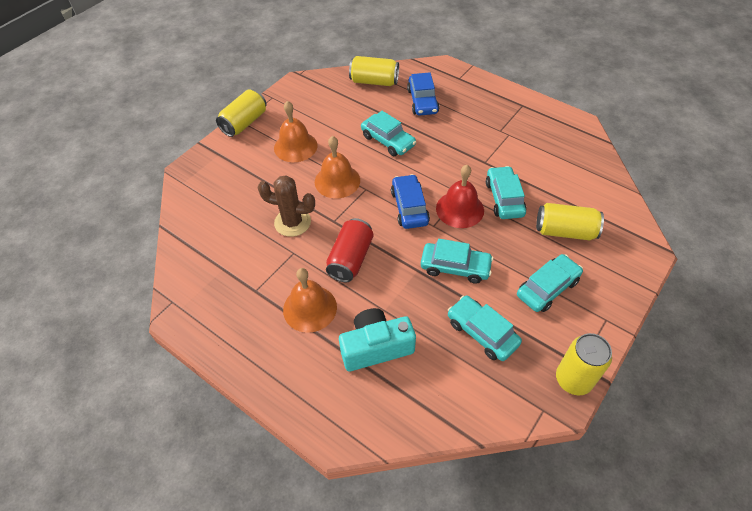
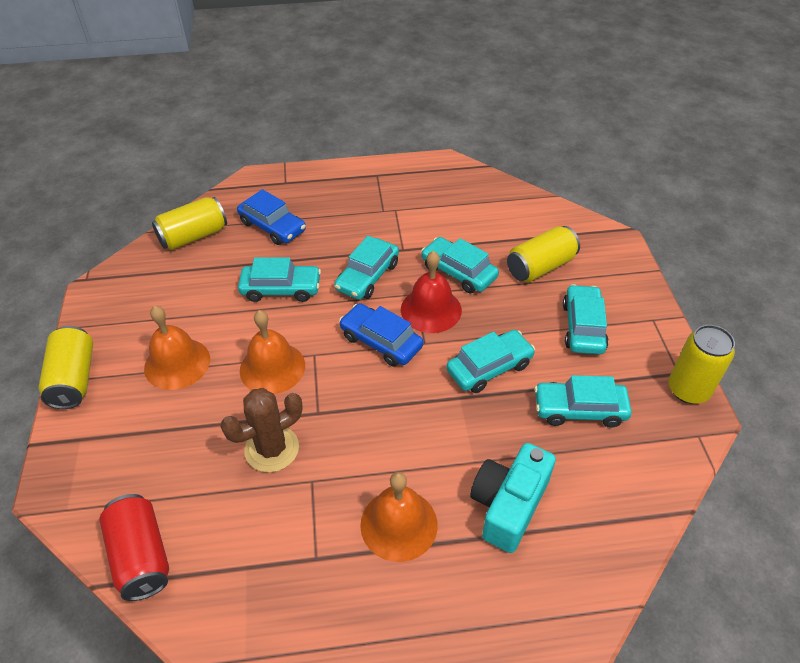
camera: 45 degrees left, 5 degrees down
(351, 259) = (382, 438): red can -> red can (141, 555)
(444, 165) = (367, 276): none -> turquoise car

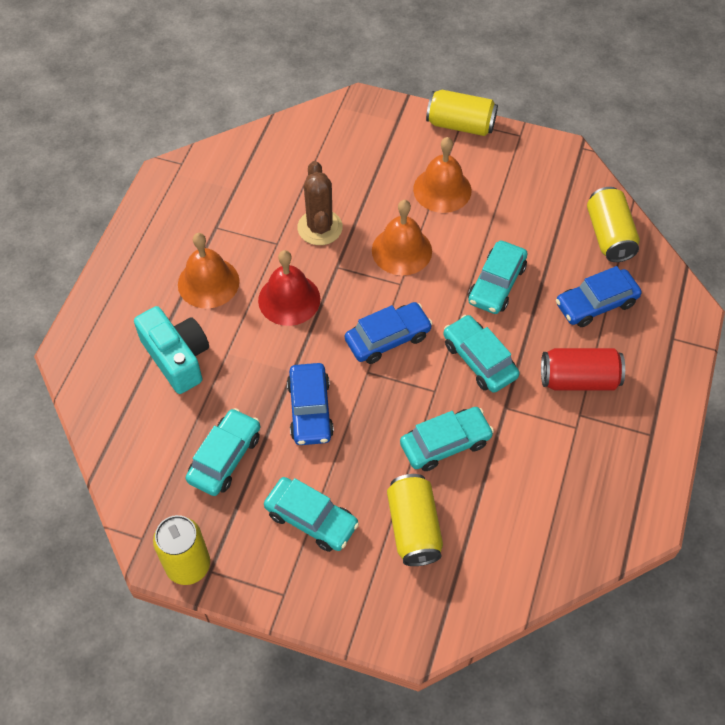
camera: 115 degrees right, 10 degrees up
(141, 555) = (279, 138): red can -> red can (578, 379)
(431, 309) = (406, 395): red bell -> red bell (289, 299)
(489, 368) = (310, 410): turquoise car -> blue car

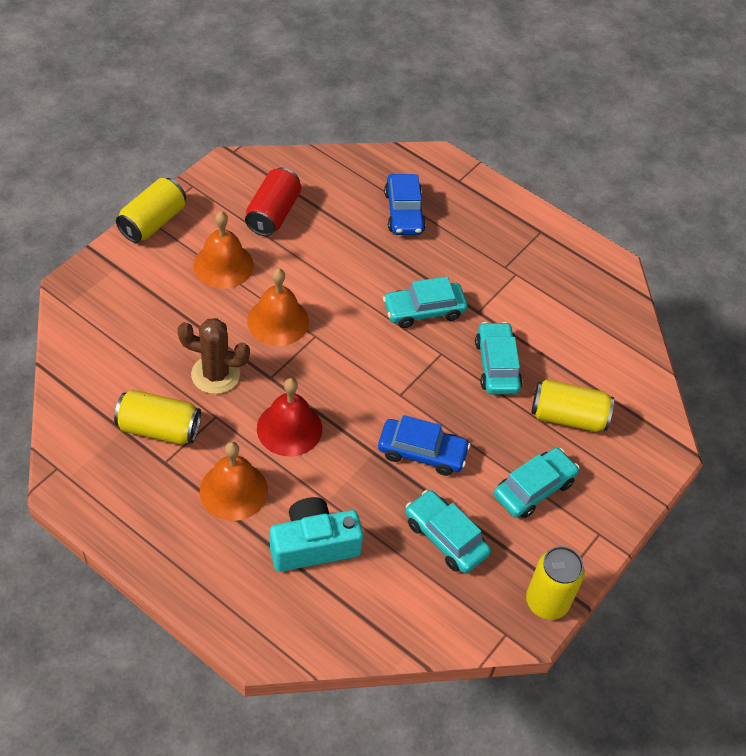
camera: 75 degrees left, 5 degrees down
(388, 338) = (371, 367): blue car -> none
(496, 284) = (351, 268): turquoise car -> none
(578, 379) = (472, 253): red can -> red can (273, 213)
(609, 235) = (339, 174): yellow can -> yellow can (159, 428)

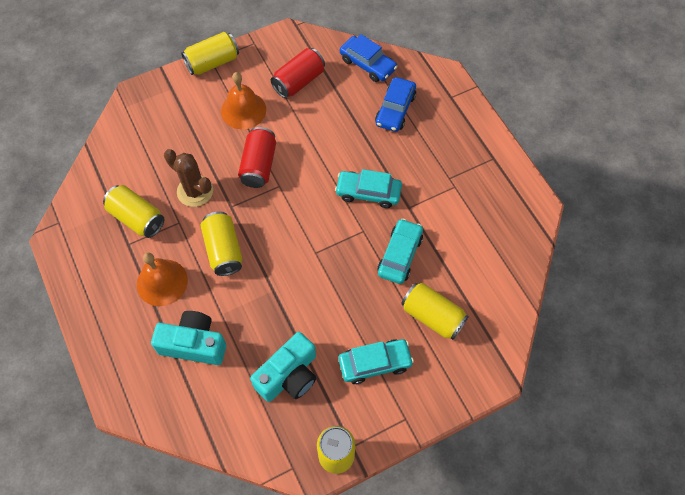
camera: 30 degrees right, 10 degrees up
(278, 321) = (259, 165): orange bell -> red can
(289, 428) = (224, 250): red bell -> yellow can
(422, 452) = (307, 303): blue car -> blue car (367, 64)
(445, 537) = (289, 375): turquoise car -> turquoise camera

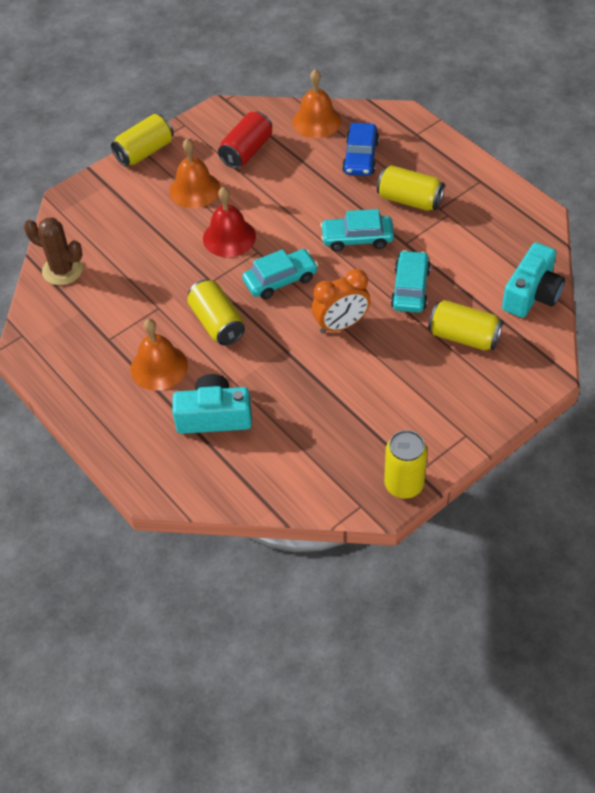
camera: 10 degrees left, 10 degrees down
(137, 218) = (110, 313): yellow can -> yellow can (409, 200)
(195, 191) = (166, 275): brown cactus -> brown cactus (62, 270)
(259, 165) = (229, 237): red can -> red bell
(289, 375) = (328, 423): turquoise camera -> turquoise camera (532, 294)
(329, 278) = (341, 325): none -> orange clock
(367, 64) = (316, 121): blue car -> orange bell
(375, 363) = (417, 392): turquoise car -> turquoise car (280, 280)

